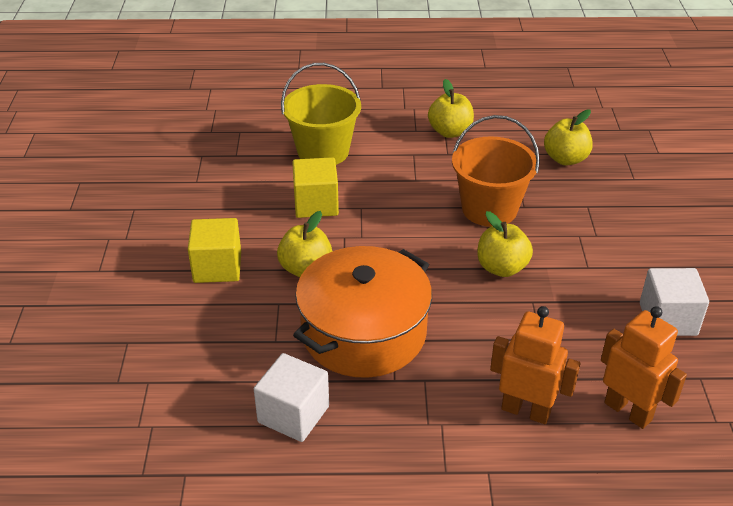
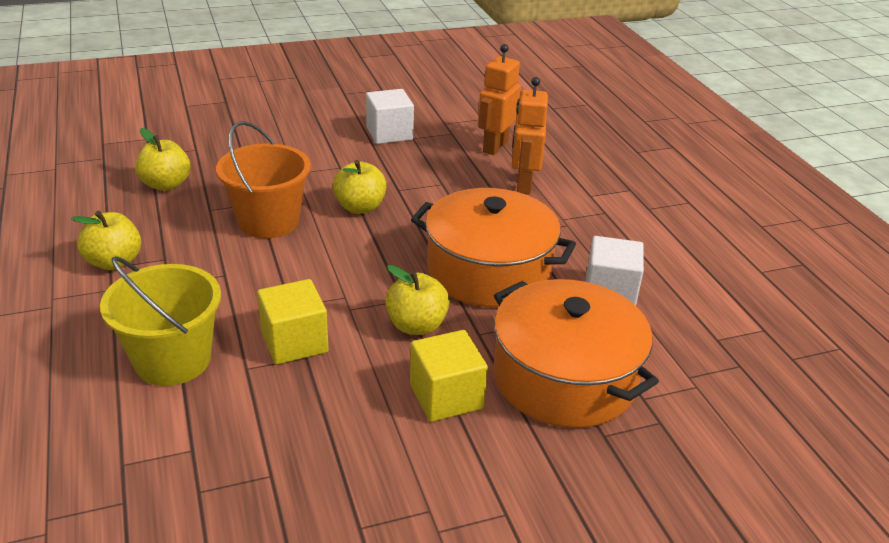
camera: 110 degrees left, 5 degrees down
(198, 339) = (564, 378): none -> orange pot

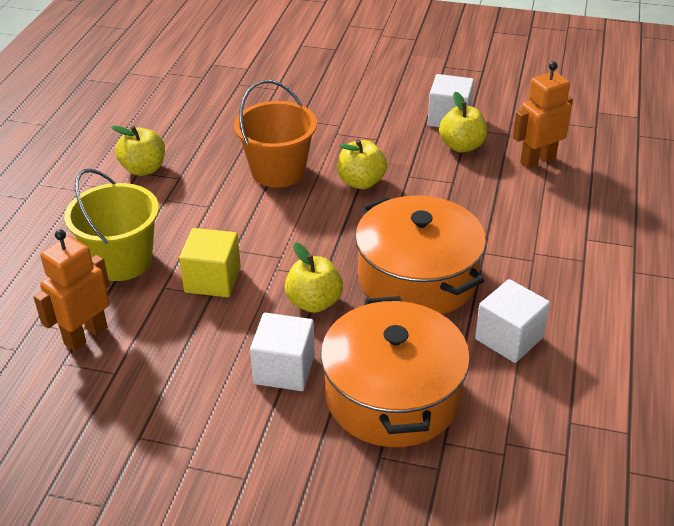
camera: 35 degrees right, 5 degrees up
(166, 184) = (229, 114): yellow apple -> yellow apple (461, 146)
(446, 396) = (284, 369): yellow cube -> white cube
(523, 184) = (528, 206): orange robot -> orange robot (85, 335)

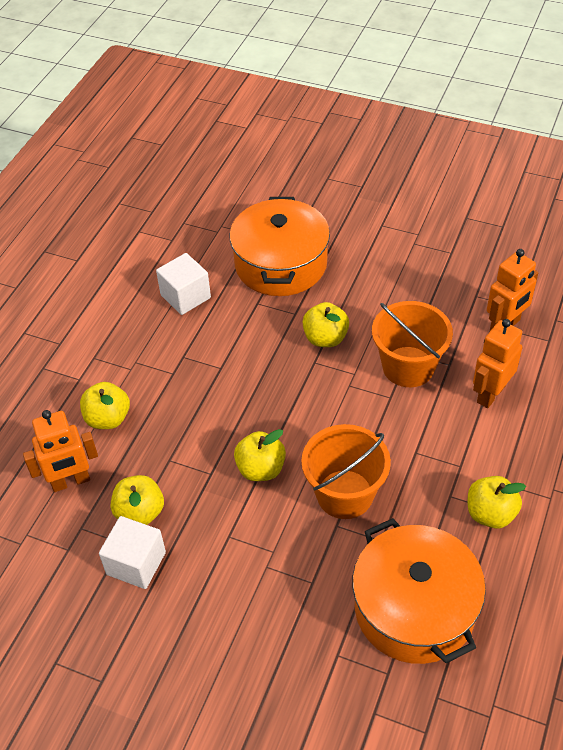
camera: 170 degrees left, 10 degrees up
(122, 261) = (490, 394): yellow bucket -> orange robot
(213, 280) = (408, 367): yellow cube -> orange bucket
(284, 369) = (353, 287): white cube -> none
(417, 278) = (237, 353): orange pot -> orange pot (414, 608)
(532, 207) = (108, 418): none -> yellow apple

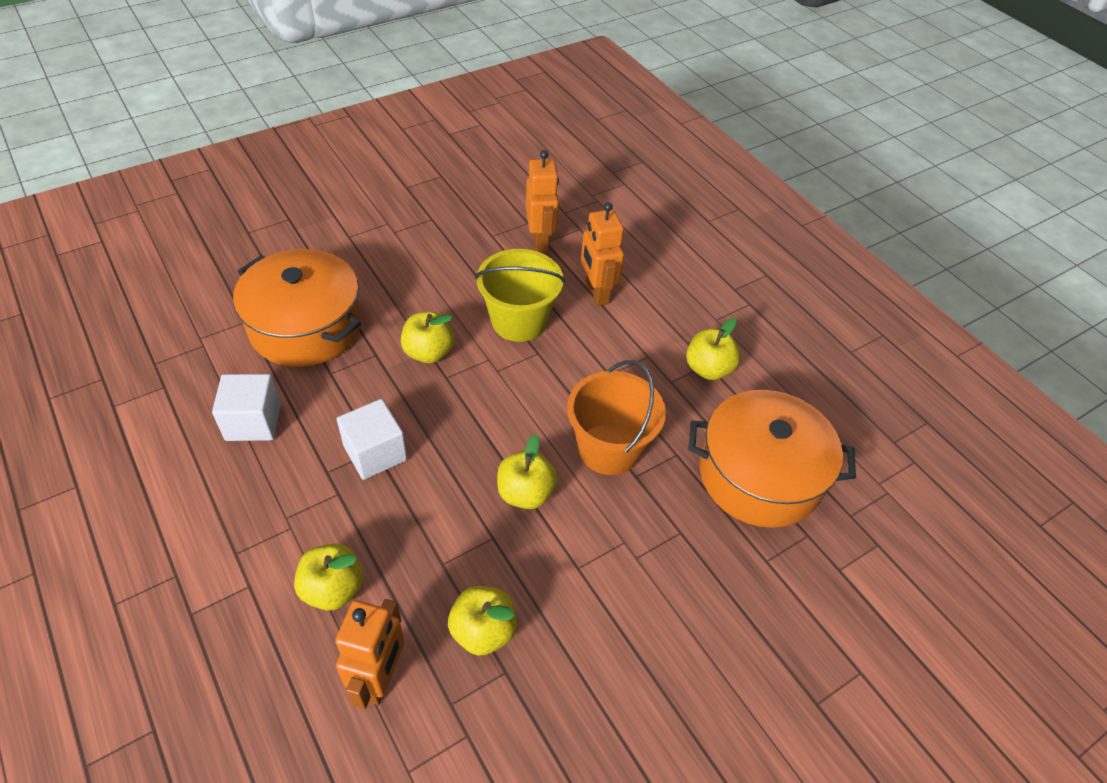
camera: 60 degrees left, 0 degrees up
(136, 563) = (542, 673): white cube -> white cube (375, 453)
(408, 367) = (519, 321): orange bucket -> yellow bucket

